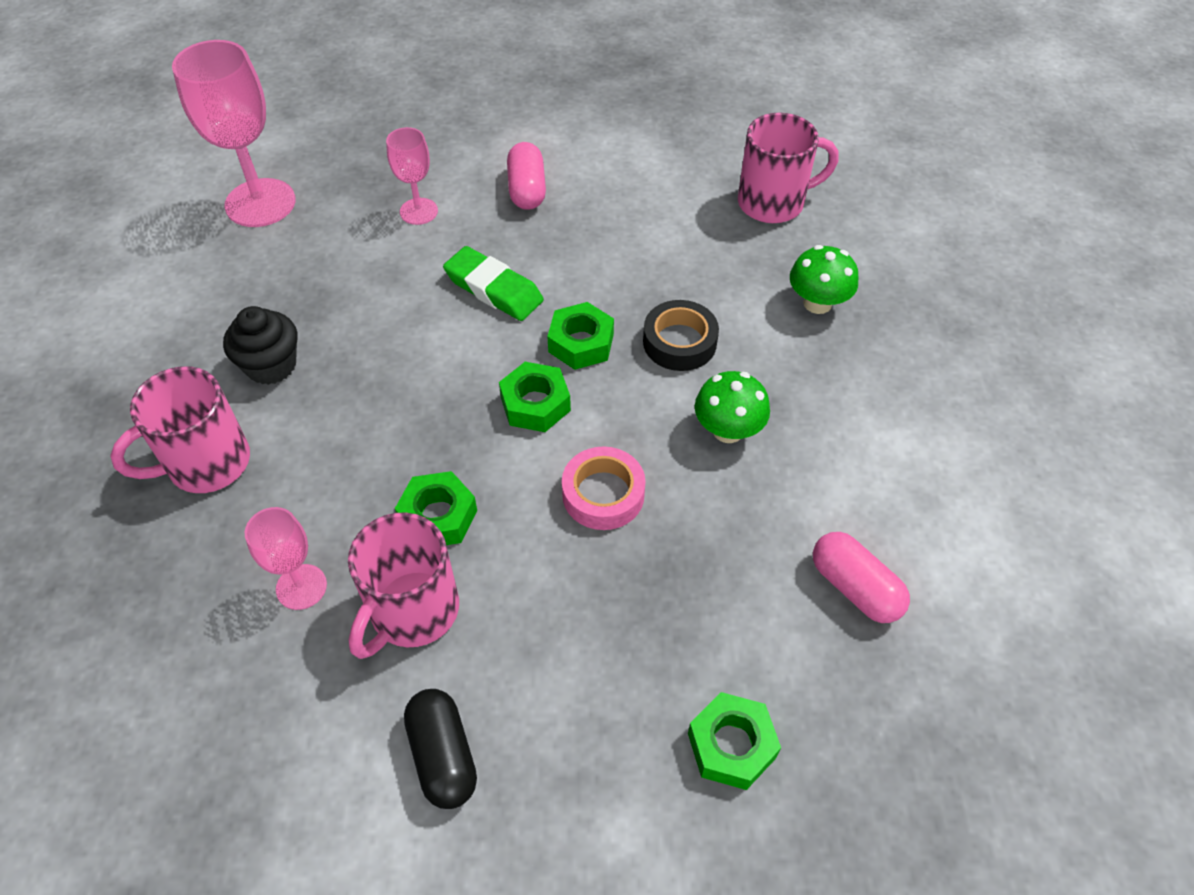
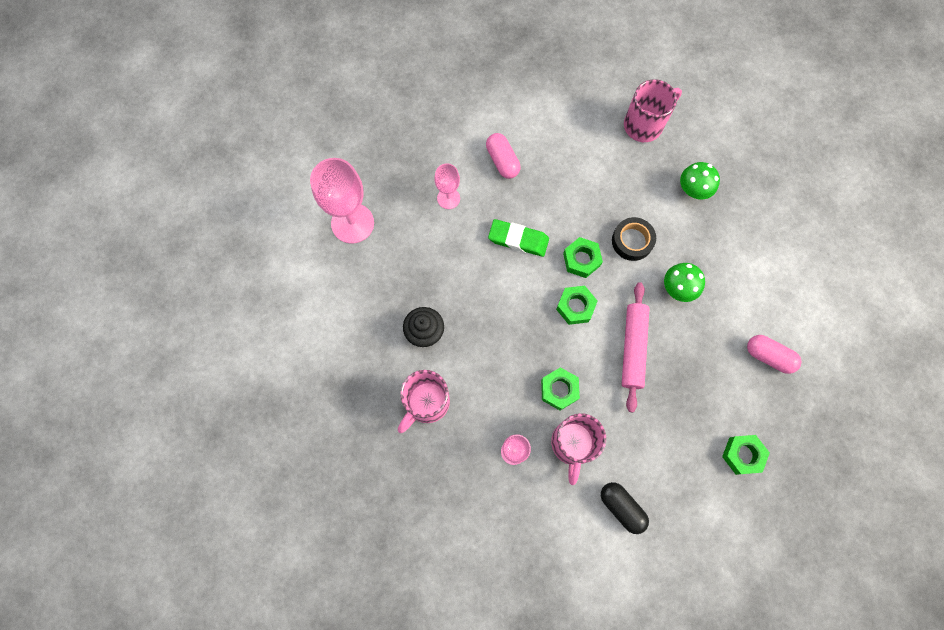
camera: 20 degrees left, 20 degrees up
(603, 494) = (633, 348): pink tape -> pink rolling pin

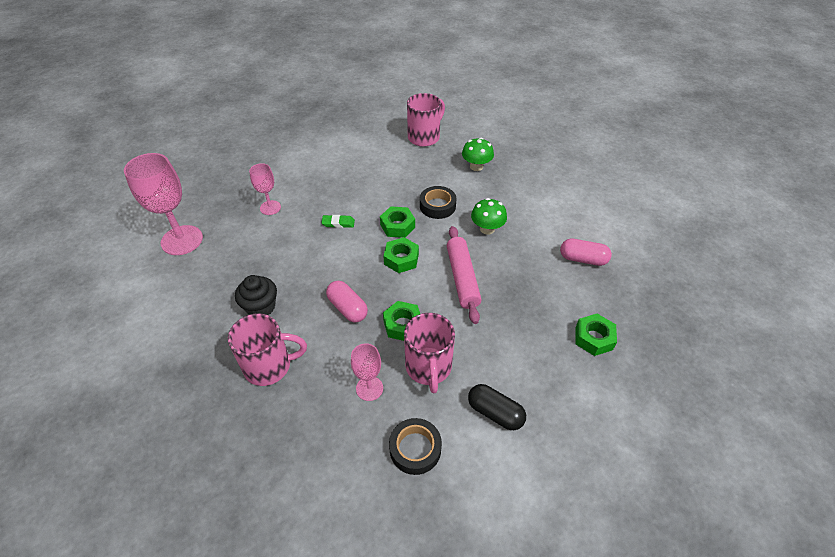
camera: 15 degrees left, 25 degrees down
(426, 403) = (270, 366): pink mug -> pink mug turned 120 degrees counterclockwise
(502, 161) = (314, 176): pink capsule -> pink capsule (347, 308)
(518, 240) = (338, 223): green eraser -> green eraser, size x0.60
(541, 522) = (415, 449): none -> black tape

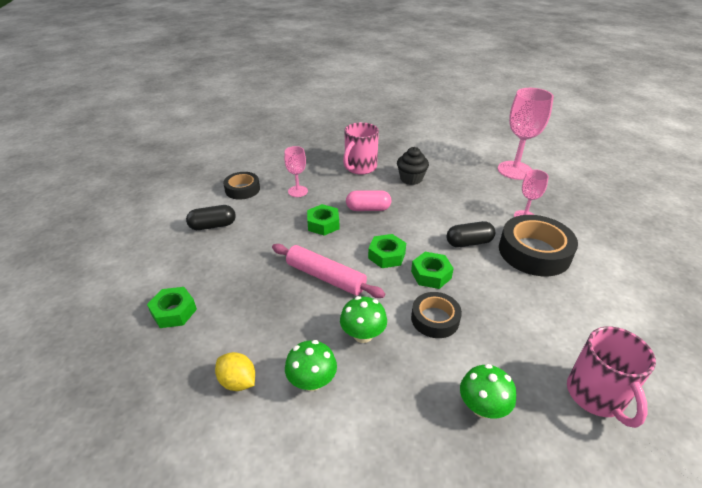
camera: 130 degrees right, 10 degrees down
(318, 189) = (534, 252): none -> black tape
(338, 223) = (469, 243): green eraser -> black capsule
(428, 368) = (277, 218): pink mug -> none
(541, 230) = (312, 381): none -> green mushroom
(583, 259) = (238, 381): pink capsule -> yellow lemon

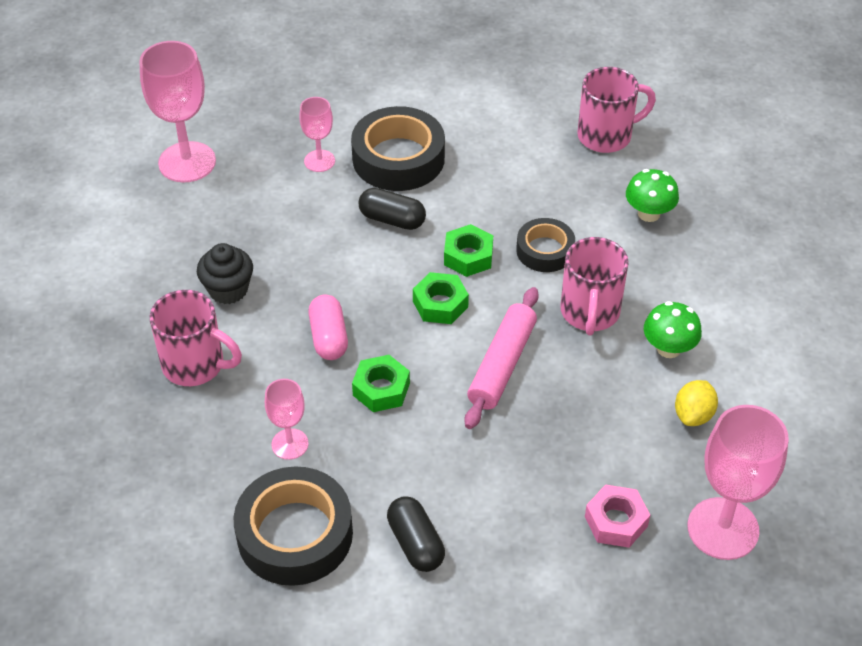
camera: 100 degrees left, 10 degrees up
(129, 373) = (723, 528): none -> pink goblet
(174, 312) = (616, 521): green nut -> pink nut
(242, 189) = (295, 534): black tape -> black tape, size x1.70
(363, 335) = (590, 313): green mushroom -> pink mug
(469, 243) = (392, 219): black capsule -> black capsule turned 45 degrees counterclockwise

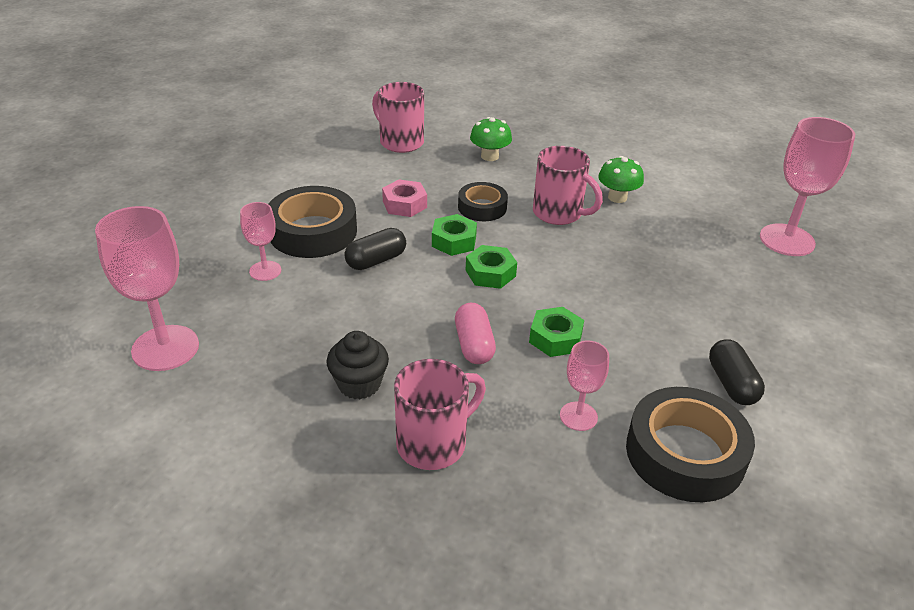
camera: 60 degrees left, 10 degrees down
(328, 337) = (474, 345): pink capsule -> pink capsule turned 60 degrees clockwise
(415, 543) = (731, 384): black capsule -> black capsule turned 75 degrees clockwise
(502, 365) = (577, 269): pink rolling pin -> none
(606, 136) = (400, 142): pink mug -> pink mug turned 60 degrees counterclockwise
(616, 521) = (759, 279): pink nut -> pink nut (404, 204)
(693, 415) = (682, 212): yellow lemon -> none

